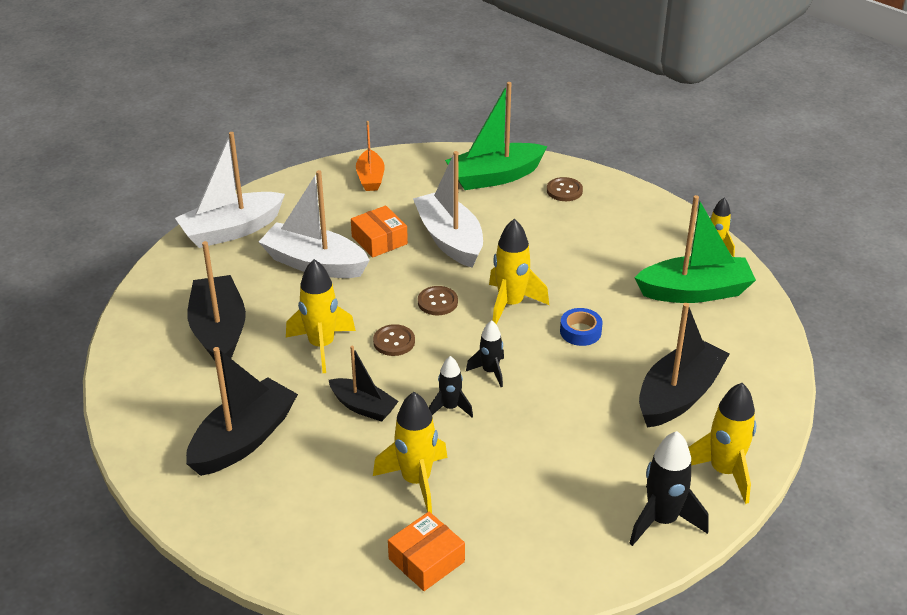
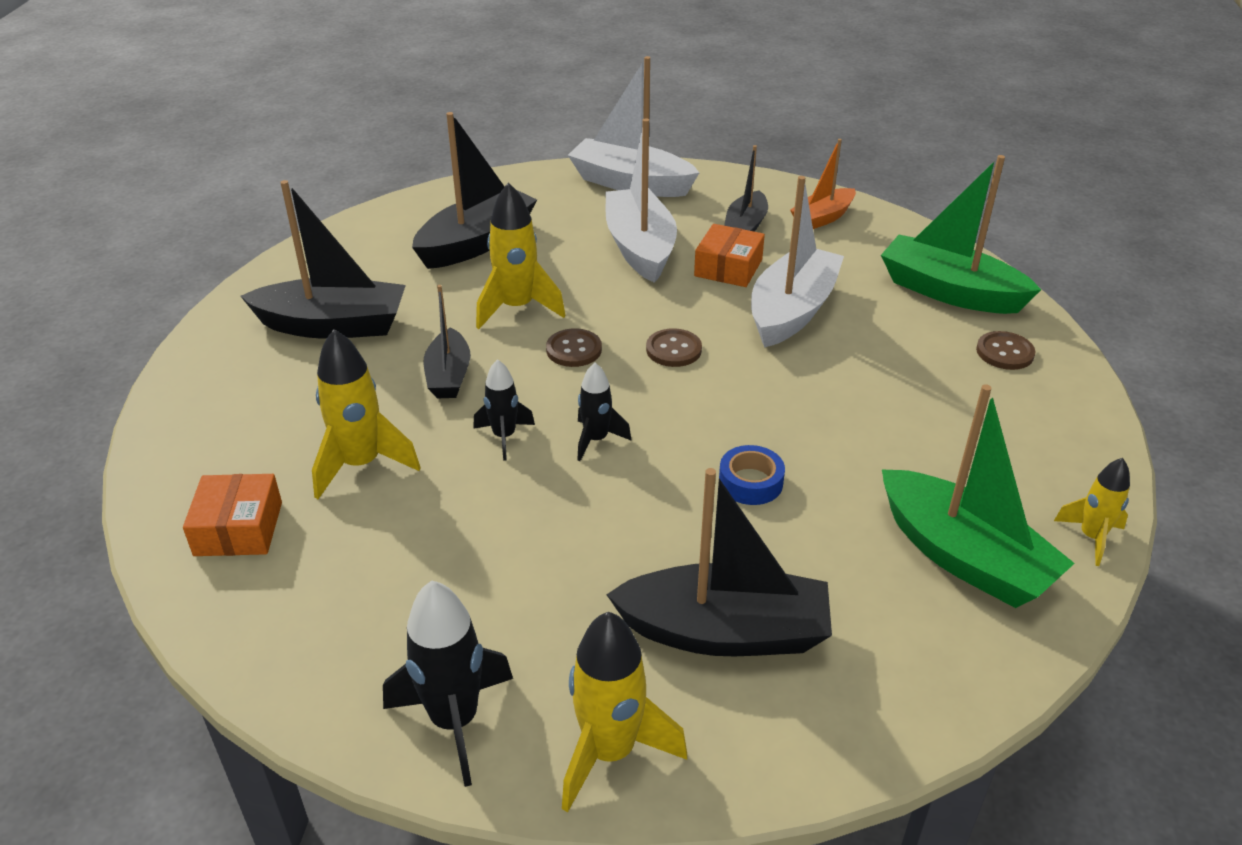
camera: 55 degrees right, 0 degrees up
(343, 211) = (745, 226): none -> black boat
(426, 560) = (238, 529): orange box -> orange box turned 75 degrees clockwise
(511, 304) = (734, 404): yellow rocket -> none

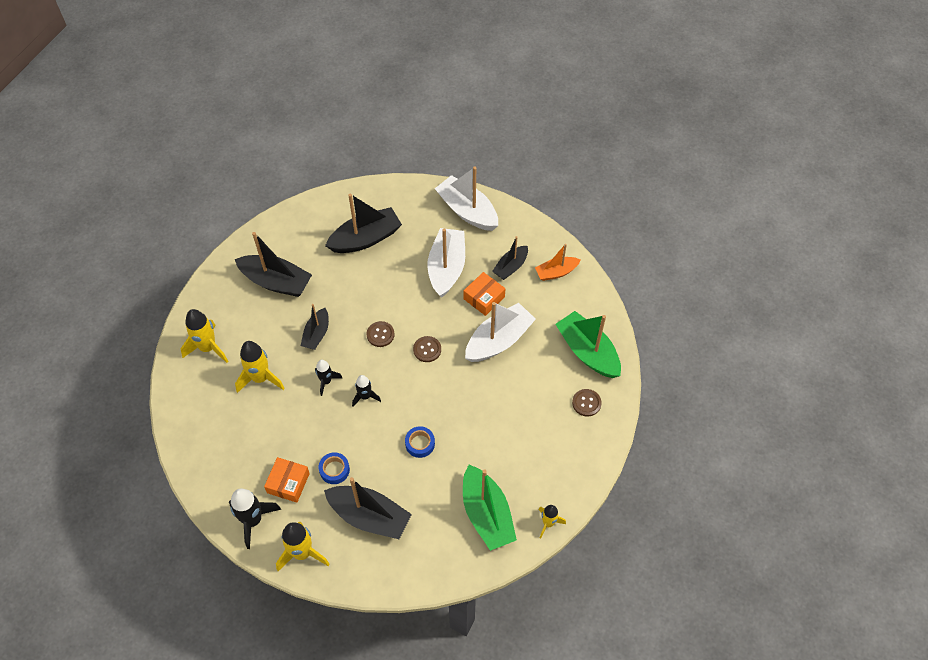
camera: 20 degrees right, 20 degrees up
(238, 529) = (201, 398): orange box -> orange box (288, 483)
(517, 308) = (366, 296): yellow rocket -> yellow rocket (208, 348)
(599, 571) = (334, 470): none -> blue tape

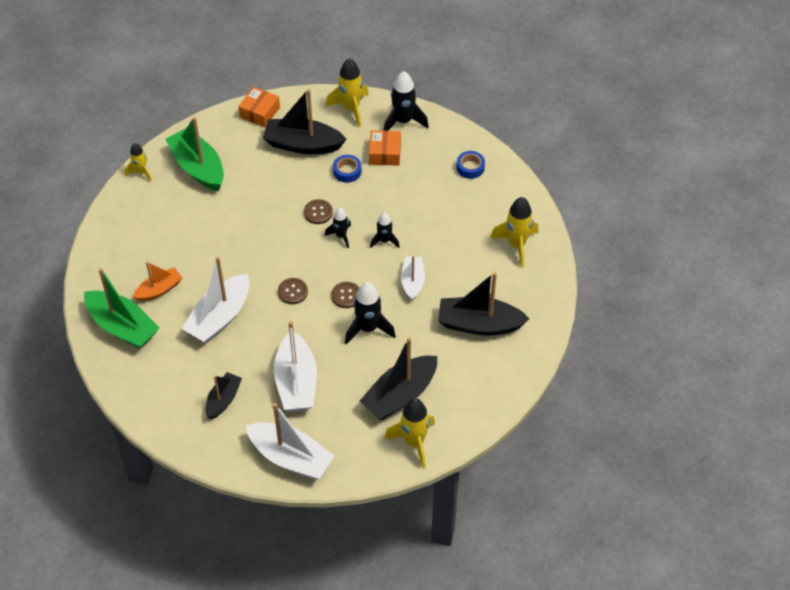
camera: 165 degrees right, 5 degrees down
(260, 378) = (450, 229): yellow rocket -> yellow rocket (414, 442)
(316, 334) = (412, 281): black boat -> white boat
(371, 300) = (368, 328): none -> black rocket
(420, 444) = (274, 208): blue tape -> blue tape (470, 167)
(484, 298) = (246, 358): orange box -> orange box (259, 112)
(556, 272) = (169, 405): orange boat -> orange boat (159, 290)
(586, 403) = (118, 277): brown button -> brown button (318, 212)

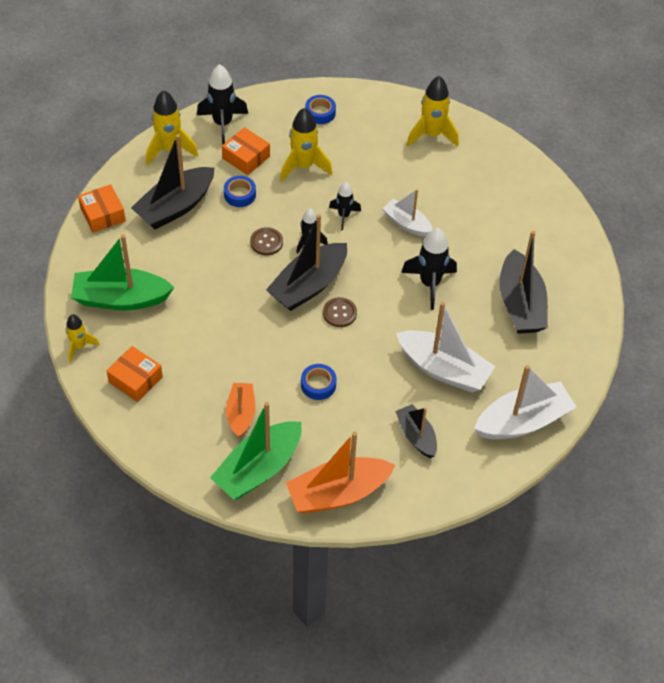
camera: 55 degrees left, 0 degrees up
(122, 327) = (258, 469): green boat -> green boat turned 150 degrees clockwise
(138, 383) = (338, 493): none -> orange boat
(139, 217) = (135, 379): none -> orange box
(219, 317) = (318, 385): white boat -> blue tape
(346, 295) = (380, 278): brown button -> none
(414, 442) = (577, 324): yellow rocket -> yellow rocket (303, 166)
(479, 324) = (492, 208): black boat -> black boat (308, 285)

